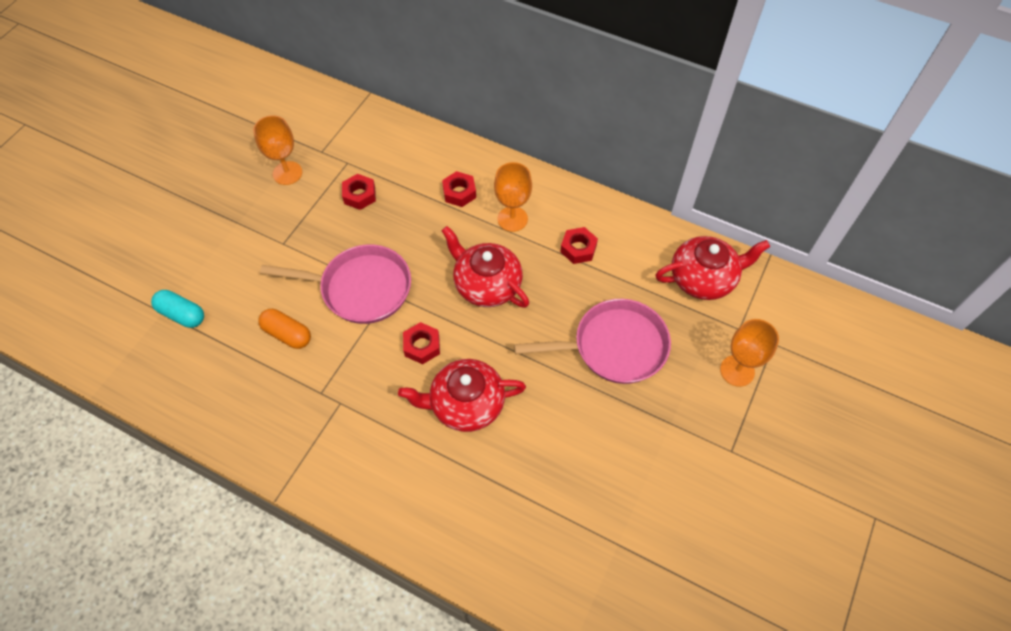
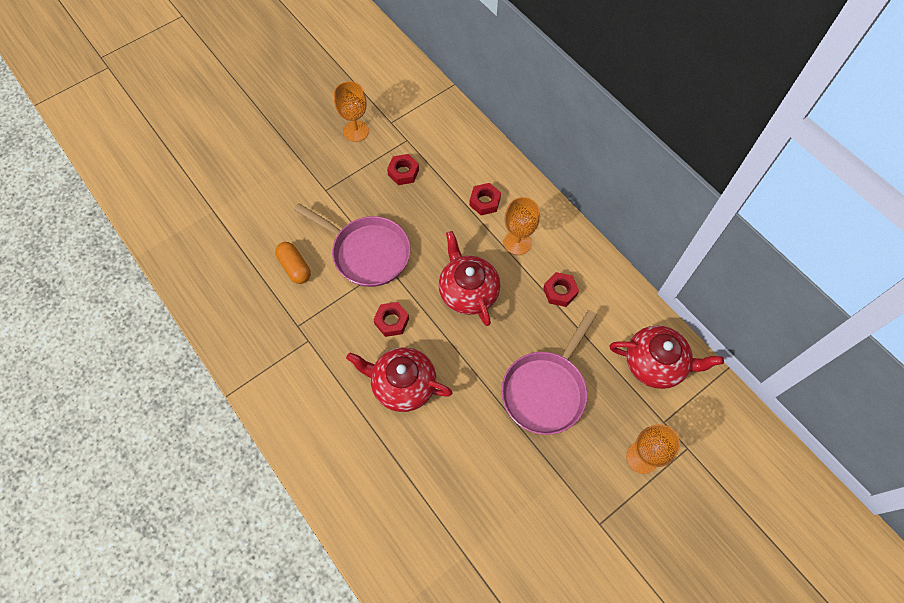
camera: 25 degrees right, 5 degrees up
(182, 314) = (226, 218): turquoise capsule -> none
(613, 347) = (546, 390): pink pan -> pink pan turned 105 degrees clockwise

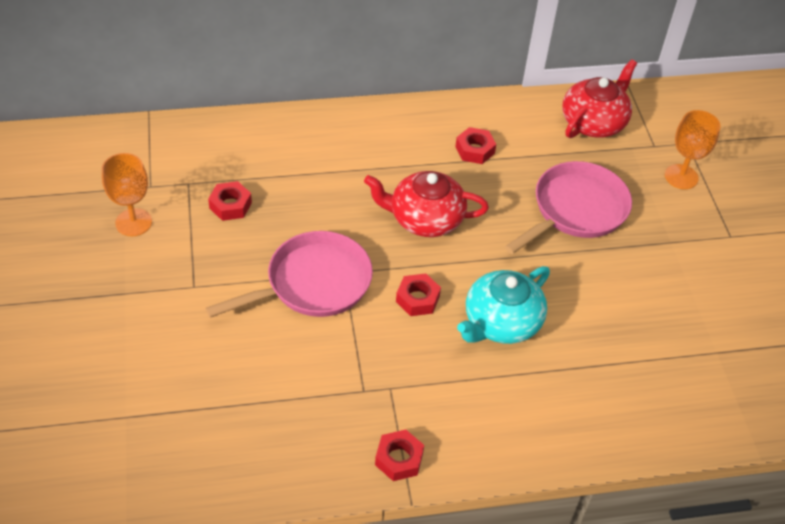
camera: 65 degrees left, 15 degrees down
(295, 267) = (280, 361): orange capsule -> none
(402, 384) = (501, 322): red teapot -> turquoise teapot
(484, 202) = (325, 156): red nut -> red nut (399, 459)
(517, 242) = (395, 154): orange goblet -> none
(546, 390) = (575, 210): pink pan -> pink pan turned 105 degrees counterclockwise

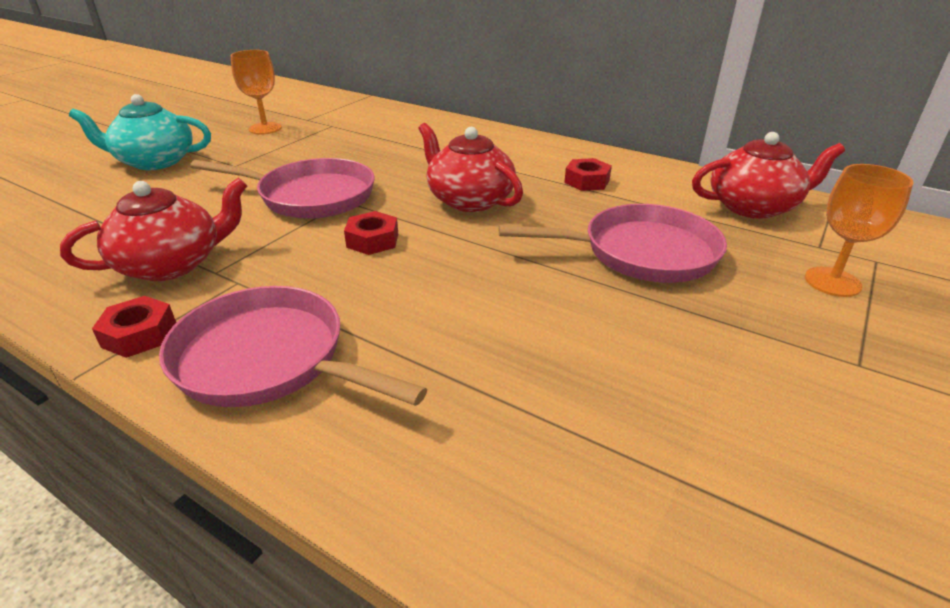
camera: 45 degrees right, 15 degrees down
(230, 205) = (336, 142): red nut -> none
(326, 404) = (172, 264): none -> red teapot
(490, 421) = (269, 360): none -> pink pan
(501, 322) = (420, 292): turquoise teapot -> turquoise teapot (154, 161)

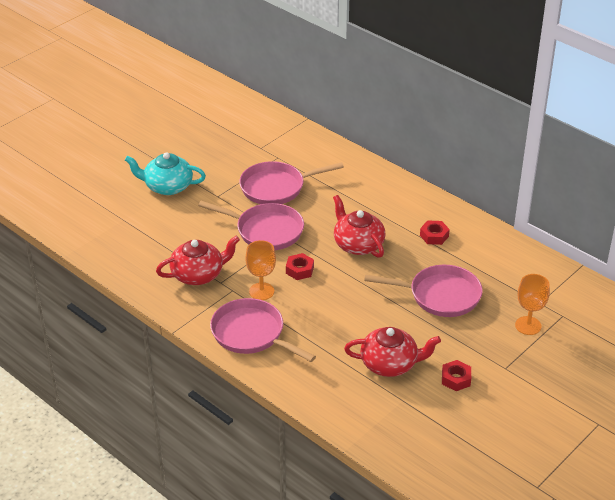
camera: 10 degrees right, 5 degrees up
(139, 335) = (194, 315): red nut -> red nut (456, 379)
(265, 128) = (232, 156): orange goblet -> orange goblet (261, 291)
(330, 151) = (276, 187): none -> pink pan
(754, 207) = (524, 269): red teapot -> red teapot (390, 364)

